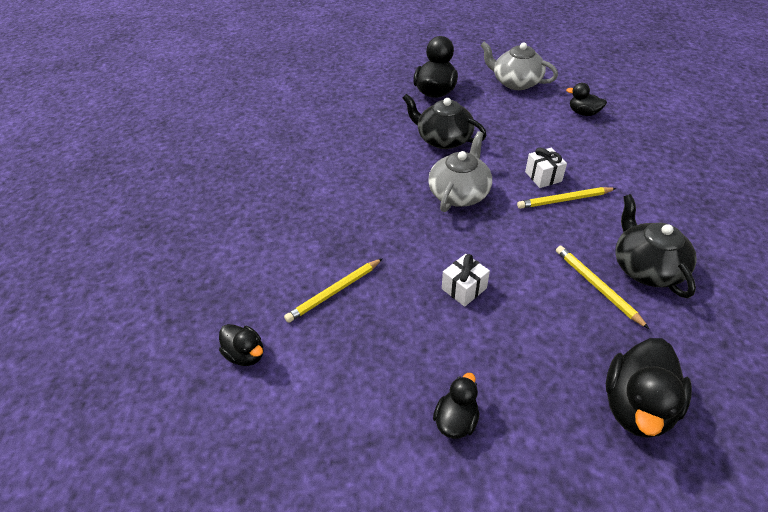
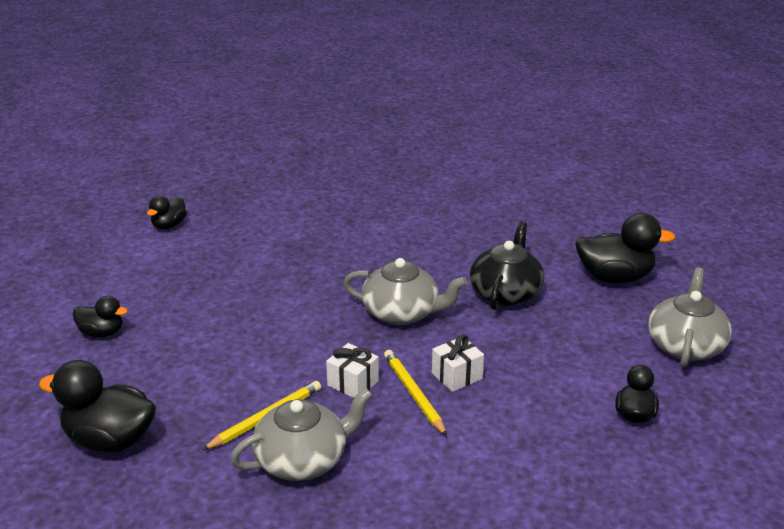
camera: 75 degrees right, 15 degrees down
(334, 292) = (239, 254): yellow pencil -> none
(464, 288) = (252, 326): white gift -> white gift (353, 383)
(646, 267) = (303, 460): black teapot -> grey teapot

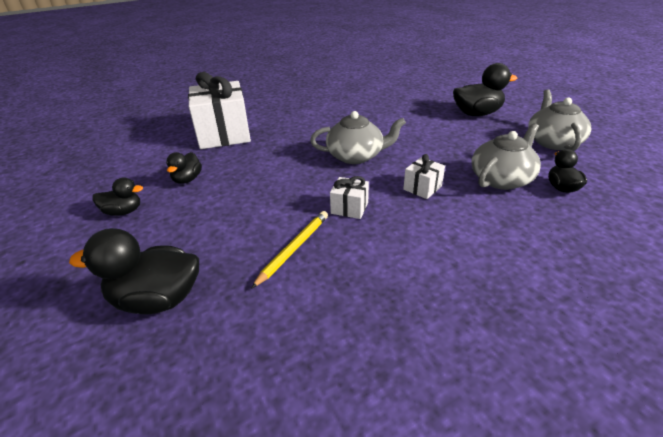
camera: 15 degrees left, 5 degrees up
(169, 225) = (156, 133): black duck -> black duck (187, 179)
(251, 244) = (224, 134): none -> white gift
(303, 460) = (344, 276): grey teapot -> grey teapot (501, 179)
(413, 394) = (400, 206): yellow pencil -> none
(505, 293) = (417, 133): black teapot -> none

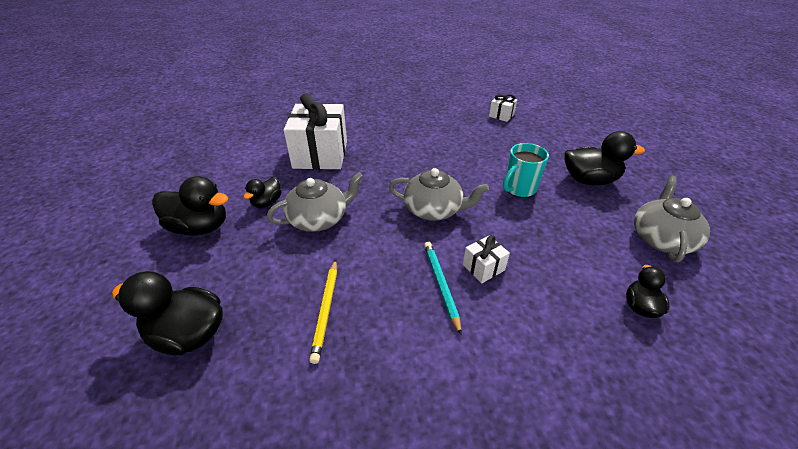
camera: 15 degrees right, 5 degrees up
(123, 212) = (200, 227): black duck -> black duck, size x1.75
(294, 248) = (326, 310): yellow pencil -> yellow pencil turned 135 degrees clockwise
(349, 208) = (399, 274): white gift -> white gift (501, 115)
(392, 207) = (441, 285): none -> turquoise pencil
(422, 129) = (519, 189): none -> turquoise mug
(501, 179) = (575, 277): grey teapot -> grey teapot (319, 219)

